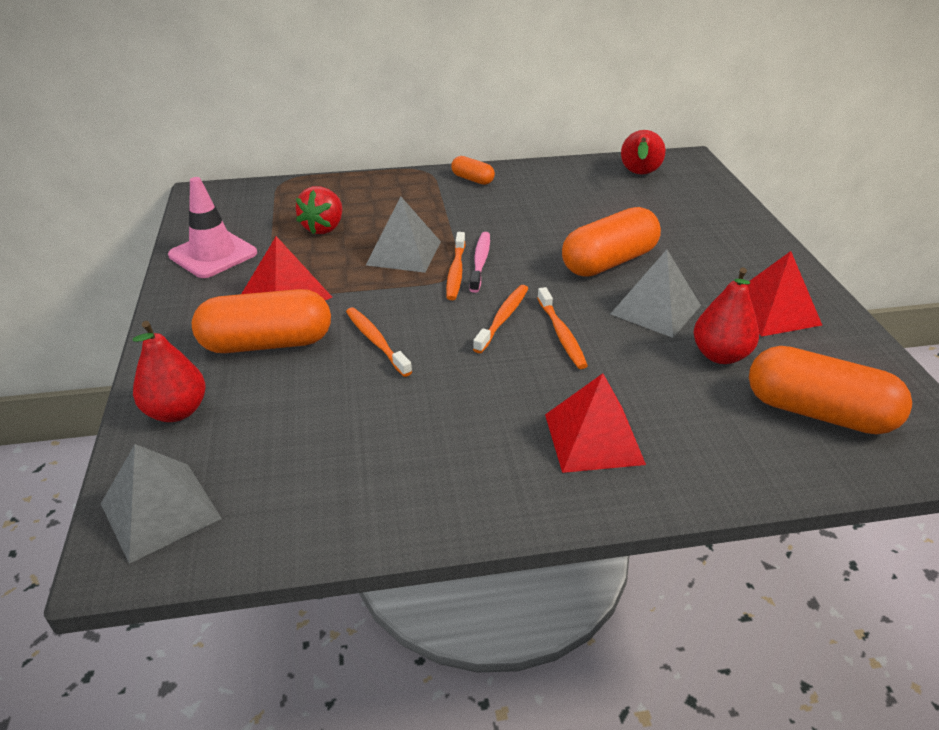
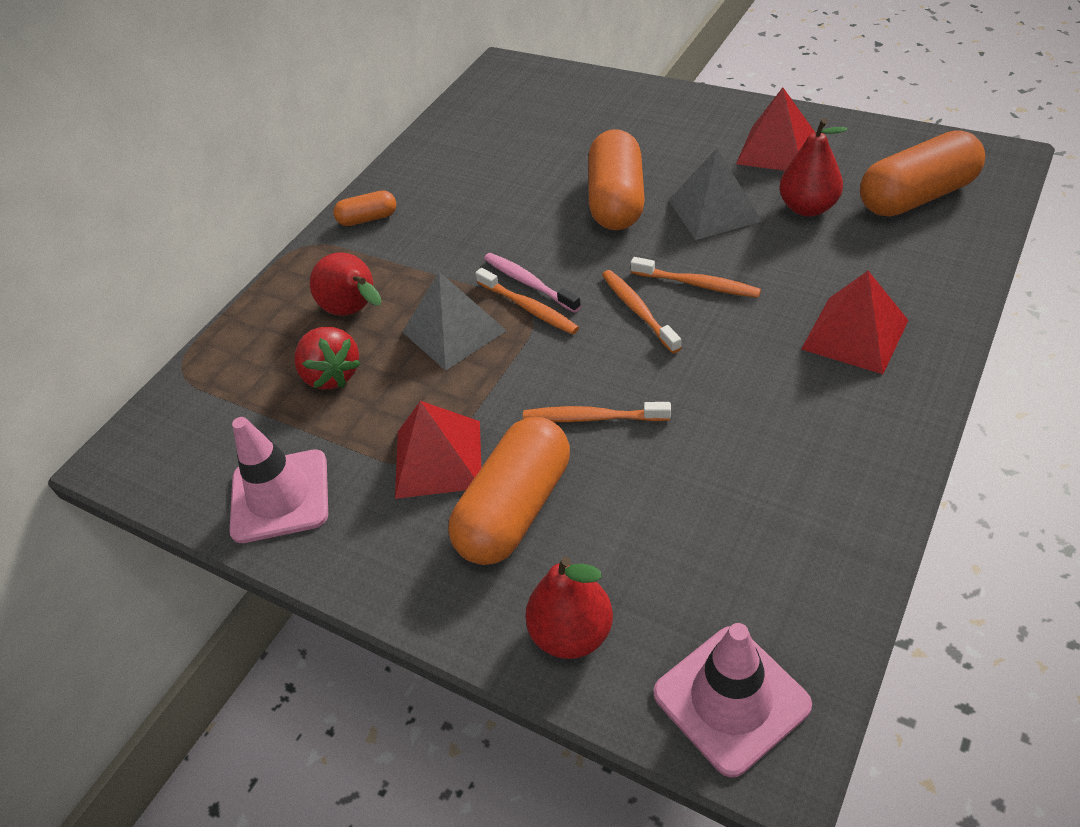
camera: 45 degrees left, 10 degrees up
(160, 511) = (731, 699): grey pyramid -> pink traffic cone
(639, 175) = (493, 109): red pear -> red pear (355, 311)

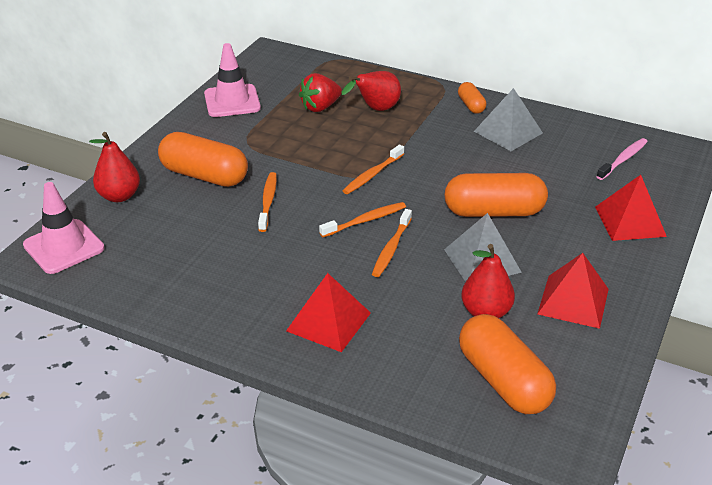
camera: 80 degrees right, 10 degrees down
(438, 458) = (247, 148): red pyramid -> red pyramid (630, 221)
(454, 331) = (353, 147): grey pyramid -> grey pyramid (508, 132)
(529, 283) = (398, 174): pink toothbrush -> pink toothbrush (623, 159)

